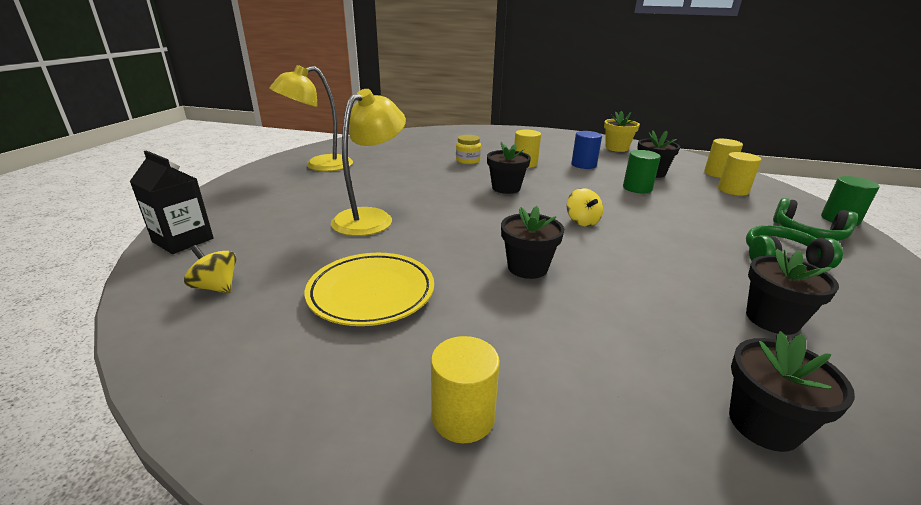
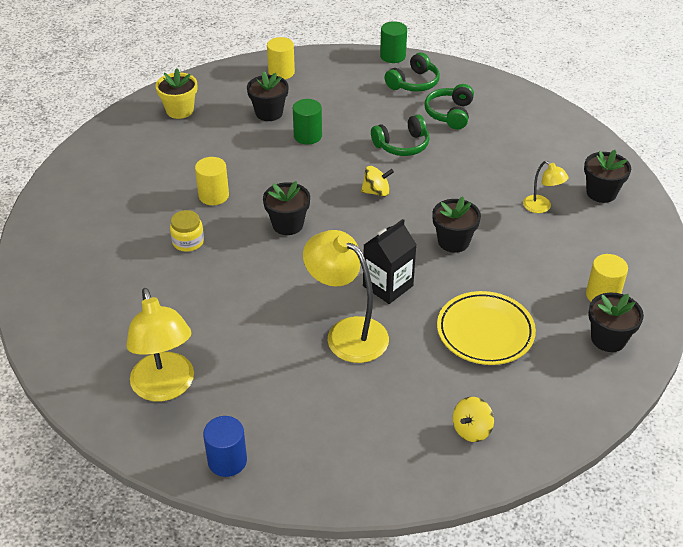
camera: 80 degrees left, 15 degrees up
(183, 240) = (380, 479): black carton -> black carton (388, 286)
(583, 165) = (231, 152): blue cylinder -> blue cylinder (227, 460)
(652, 342) = (541, 207): none -> yellow lamp
(677, 231) = (402, 145): none -> green headphones
(733, 190) = (325, 81): yellow cylinder -> none
(772, 319) = (520, 151): black flower pot -> black flower pot (608, 339)

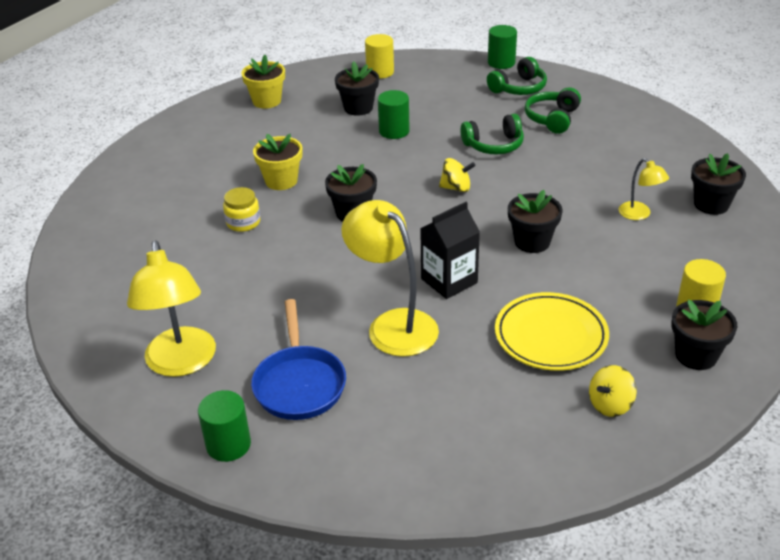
camera: 10 degrees right, 5 degrees down
(213, 195) = (281, 181): yellow cylinder -> yellow flower pot
(227, 460) = (228, 444): blue cylinder -> green cylinder
(276, 397) = (299, 383): none -> blue pan
(471, 430) = (515, 439): yellow spinning top -> yellow spinning top (610, 405)

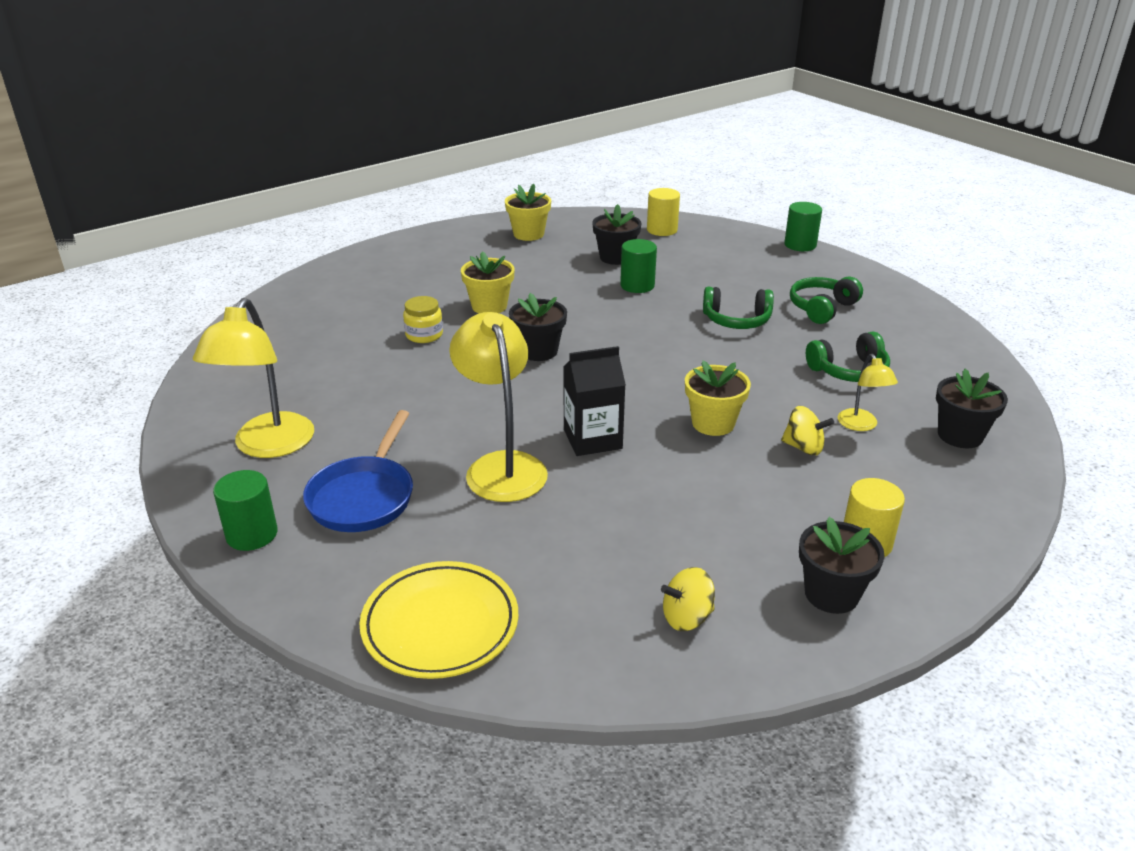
camera: 20 degrees right, 5 degrees down
(456, 188) = (665, 352): yellow spinning top -> yellow spinning top (803, 447)
(519, 88) = (803, 272): green headphones -> green headphones (849, 371)
(532, 242) = (713, 423): black flower pot -> yellow flower pot
(550, 336) = (667, 524): yellow plate -> yellow plate (440, 625)

